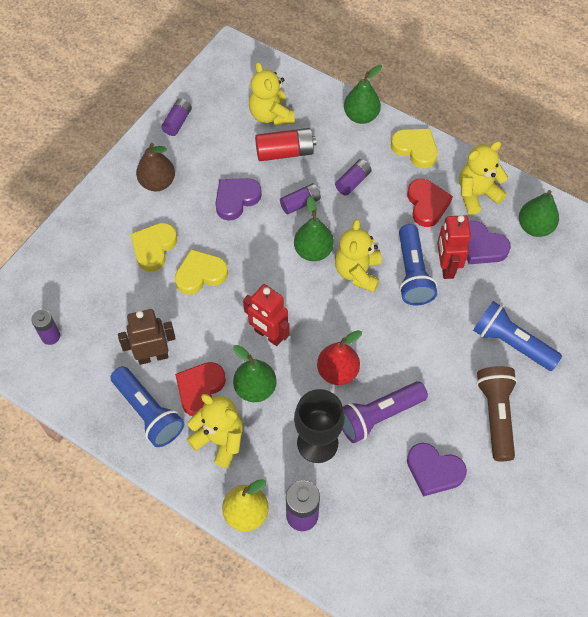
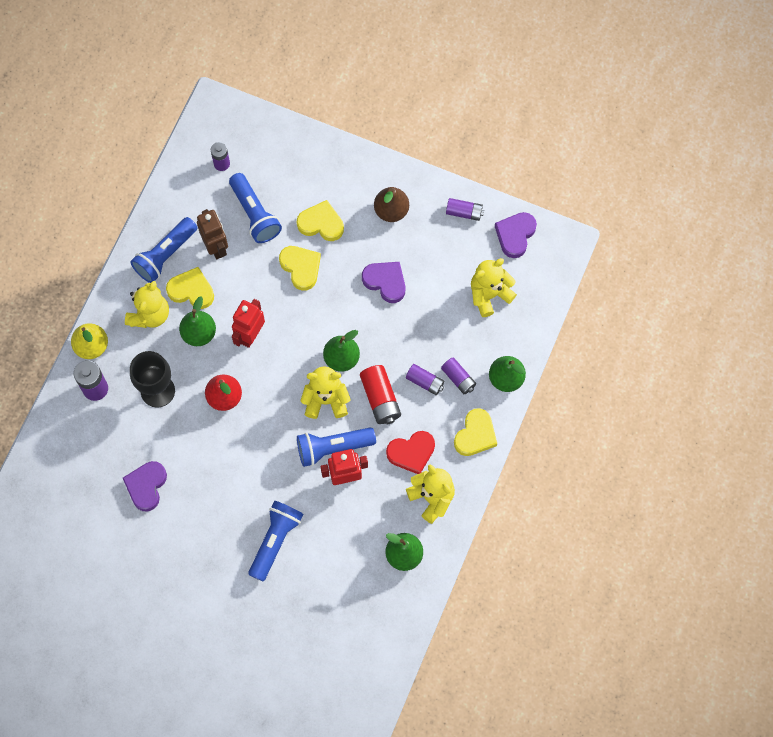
camera: 80 degrees right, 10 degrees up
(124, 311) = (255, 214): none -> blue flashlight
(200, 389) = (191, 290): red heart -> yellow heart
(285, 152) = (447, 315): red battery -> red battery (380, 398)
(300, 203) = (391, 339): purple battery -> purple battery (458, 378)
(378, 416) = (188, 436): purple flashlight -> none
(481, 246) = (373, 507): purple heart -> purple heart (515, 235)
(496, 415) = (203, 532): brown flashlight -> none

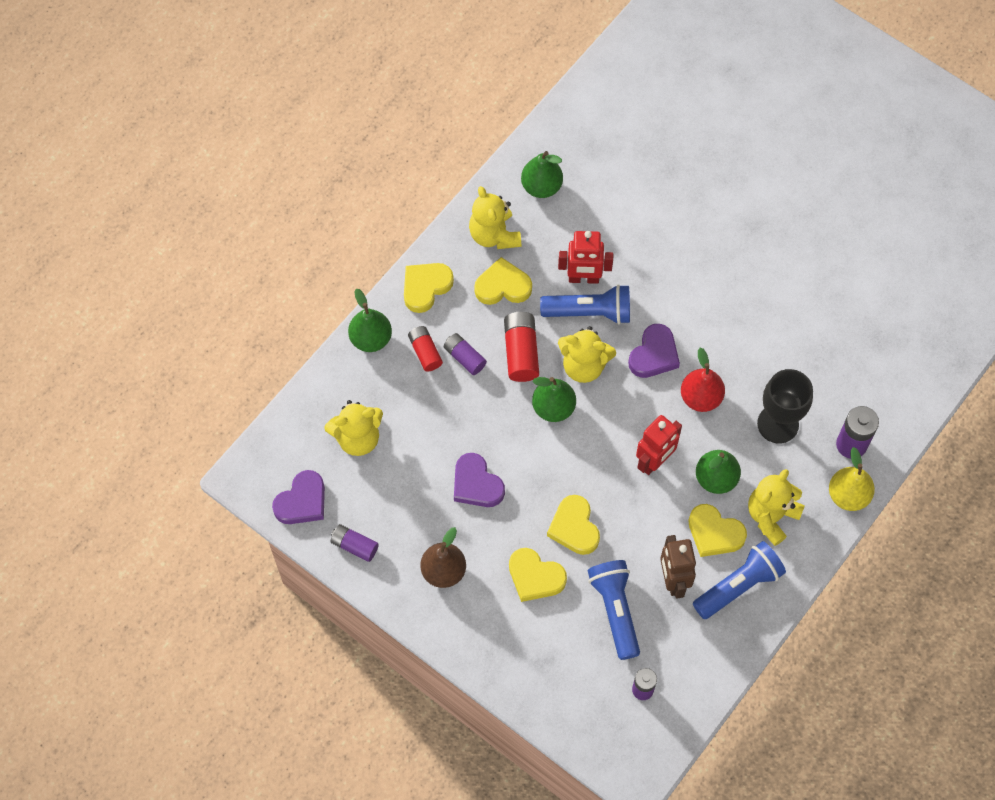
camera: 165 degrees left, 5 degrees down
(146, 486) = (809, 323): purple heart -> purple heart (654, 354)
(275, 541) = (677, 233): blue flashlight -> none
(411, 453) = (503, 286): red heart -> yellow heart
(458, 378) = (425, 352): purple battery -> red battery

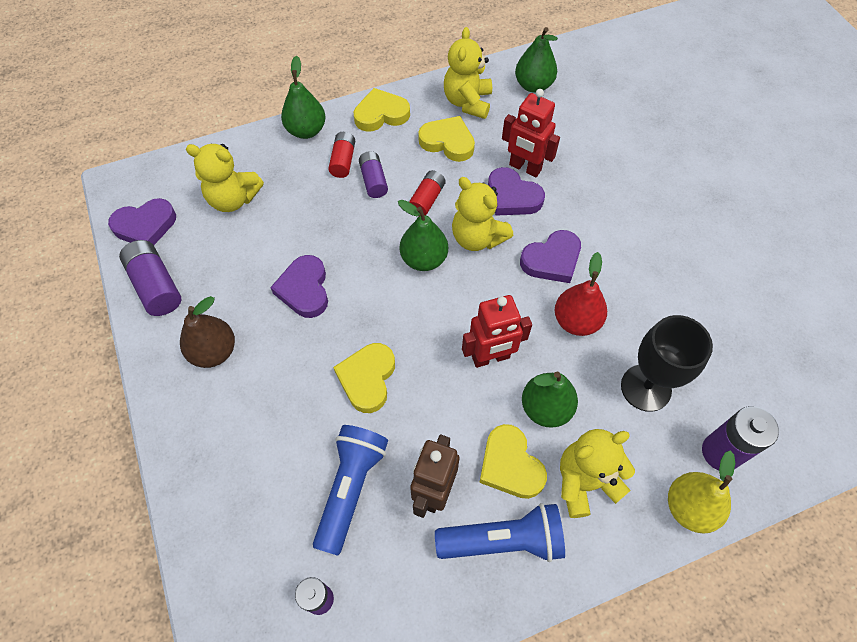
camera: 30 degrees right, 5 degrees down
(354, 546) = (156, 285): purple battery -> purple battery, size x1.52
(521, 352) = (427, 199): red battery -> red battery, size x0.66
(535, 577) = (295, 406): yellow heart -> none
(589, 312) = (512, 196): blue flashlight -> purple heart

